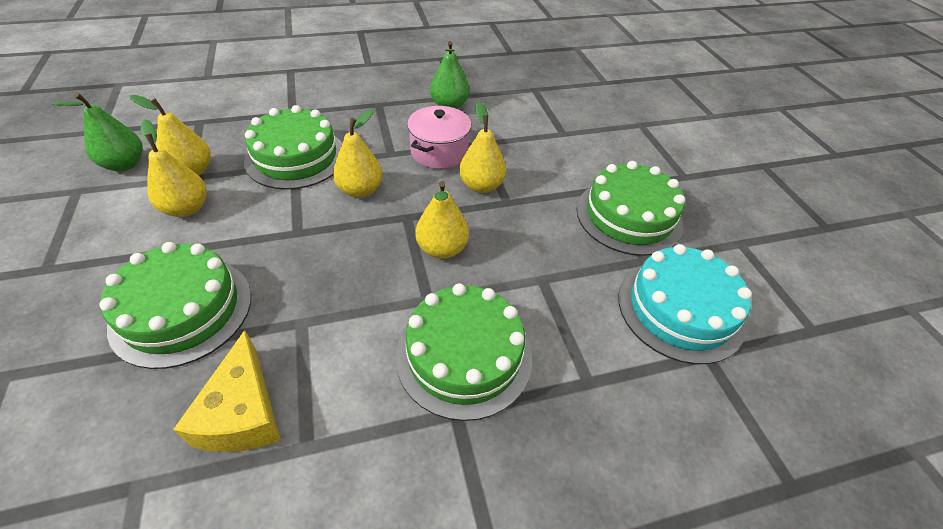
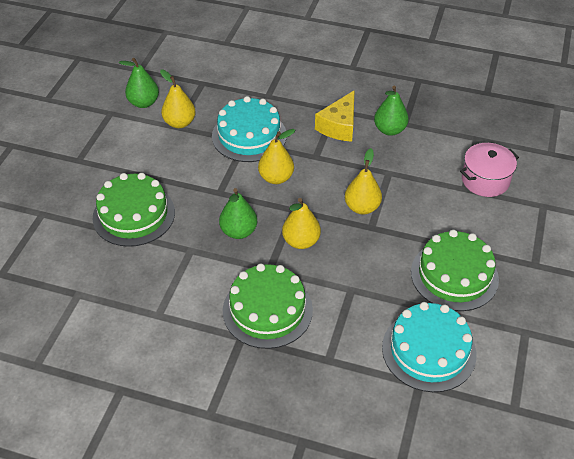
camera: 35 degrees right, 0 degrees up
(186, 208) = (164, 149): yellow pear -> none
(243, 412) = (137, 283): yellow cheese -> yellow cheese (339, 126)
(296, 157) = (249, 135): green cake -> turquoise cake
(355, 269) = (239, 231): none -> green pear
(439, 152) = (351, 168): pink pot -> pink pot (485, 180)

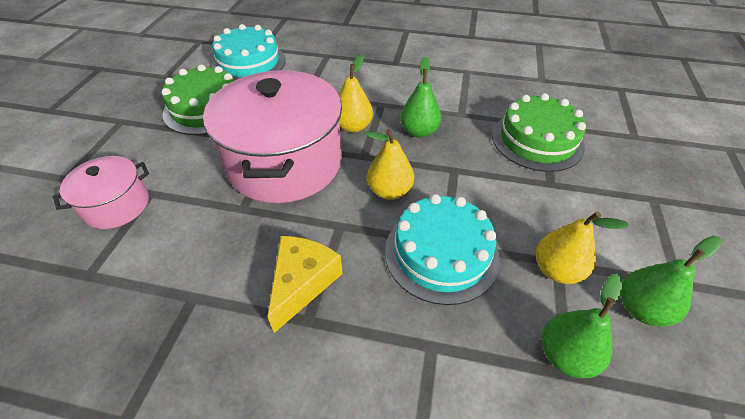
camera: 175 degrees right, 0 degrees up
(267, 310) = (378, 78): green cake -> none
(362, 207) = (285, 163): yellow pear -> pink pot
(389, 130) = (221, 280): green pear -> green pear (565, 355)

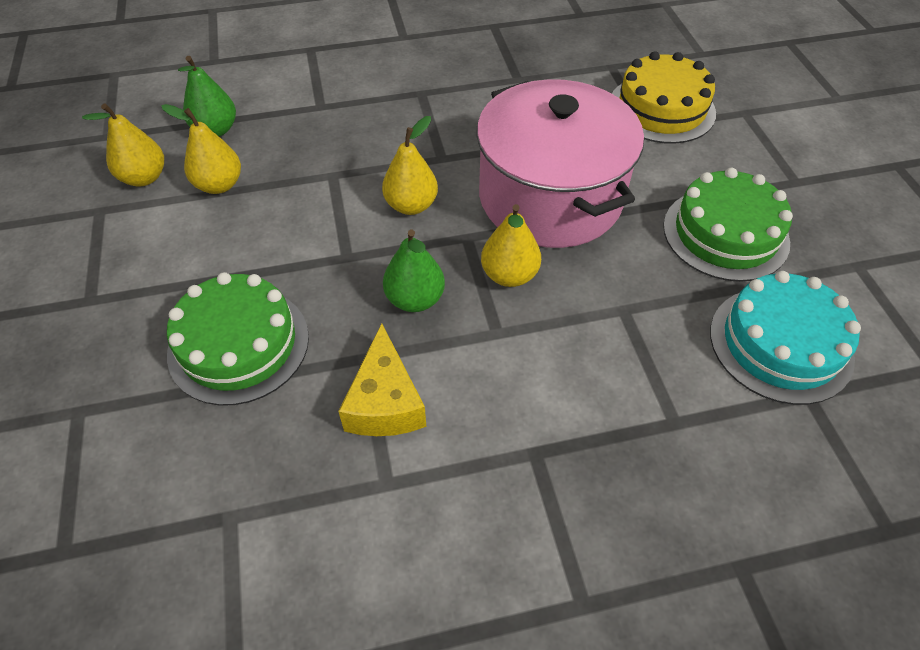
camera: 155 degrees right, 5 degrees up
(117, 205) = (661, 109): pink pot -> yellow cake
(302, 283) = (442, 110): yellow cheese -> yellow cheese (385, 402)
(441, 253) = (332, 165): turquoise cake -> none
(641, 309) = (144, 178): green pear -> yellow pear

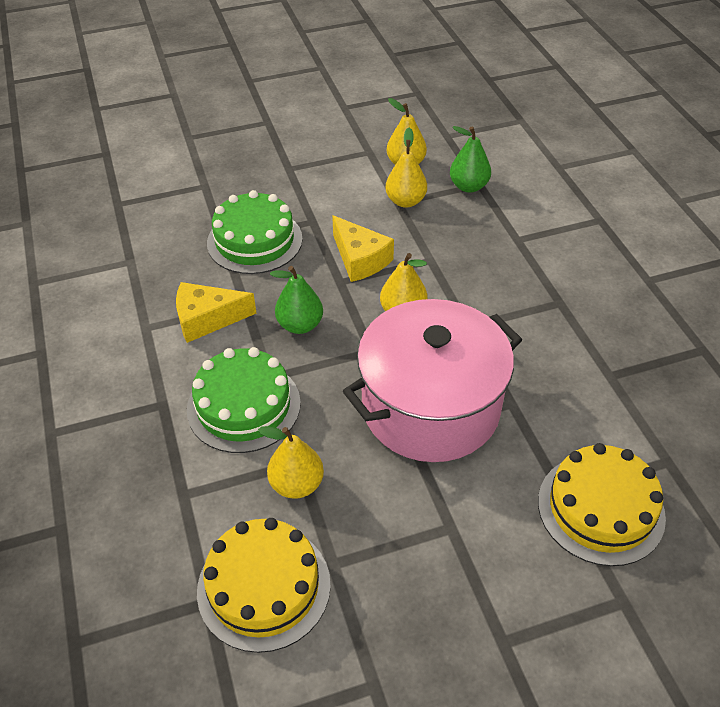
camera: 85 degrees right, 5 degrees down
(312, 235) = (360, 259): none -> yellow cheese
(509, 275) = (330, 381): yellow pear -> yellow pear (296, 484)
(725, 234) = (404, 555): green cake -> green cake (244, 406)
(780, 344) = (264, 587): turquoise cake -> yellow cake

